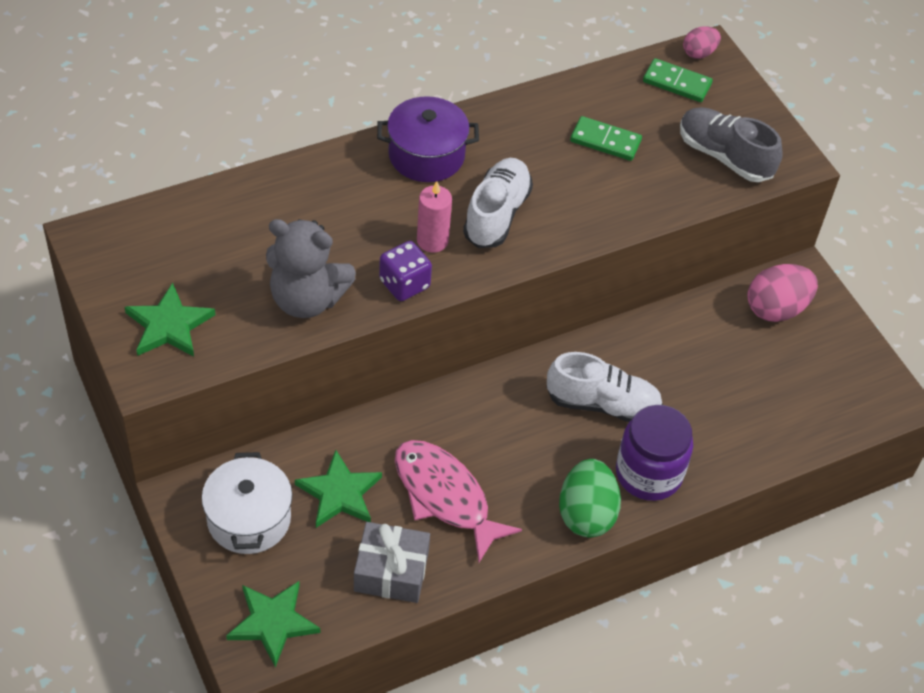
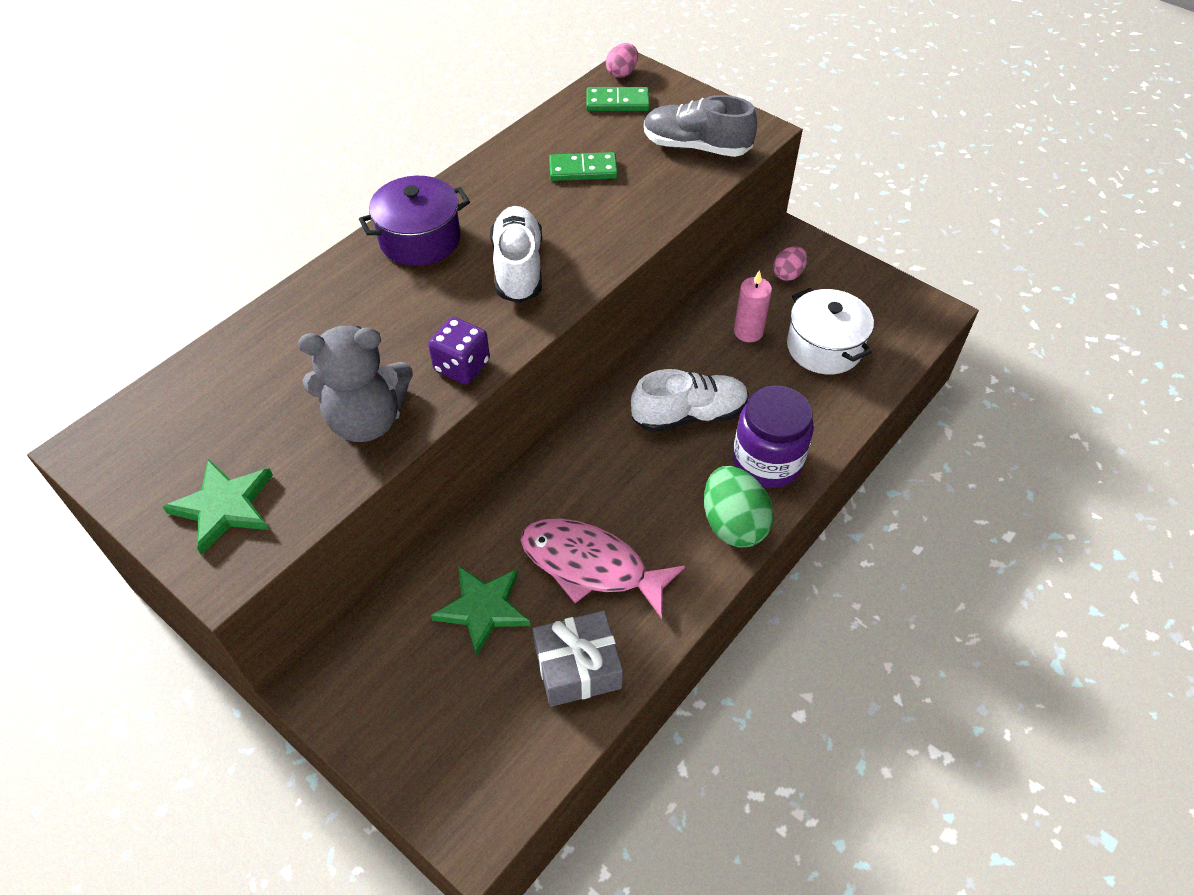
camera: 20 degrees left, 0 degrees up
(249, 519) = (401, 679): white pot -> white pot (824, 347)
(273, 622) = (481, 782): green star -> none
(432, 241) = (468, 315): pink candle -> pink candle (748, 332)
(776, 309) = (788, 274): pink egg -> pink egg, size x0.57

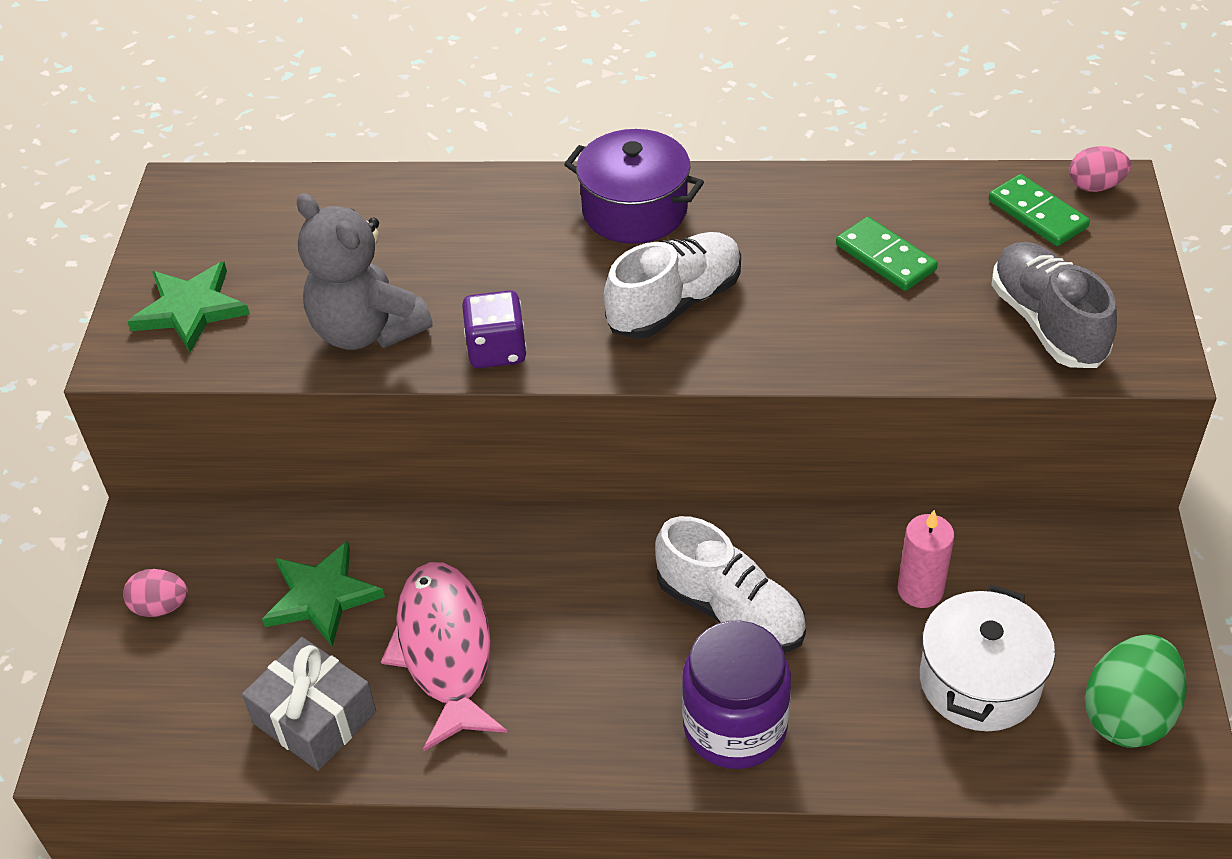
camera: 55 degrees right, 5 degrees down
(733, 524) = (613, 746): green egg -> green egg (1127, 715)
(788, 274) = (1065, 573): pink egg -> pink egg (161, 607)

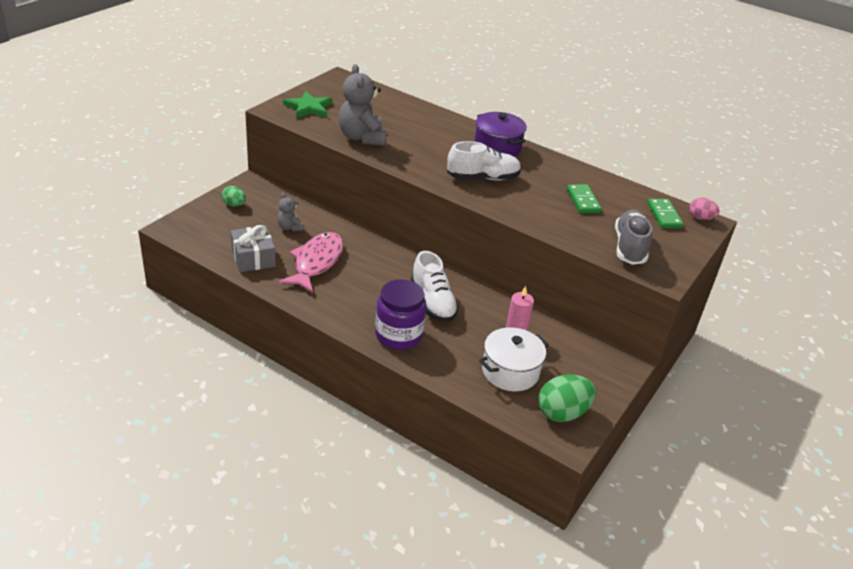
camera: 25 degrees right, 10 degrees down
(161, 607) = (234, 205): pink egg -> green egg
(321, 596) = (290, 227): green star -> grey teddy bear
(497, 350) = (402, 162): purple dice -> none

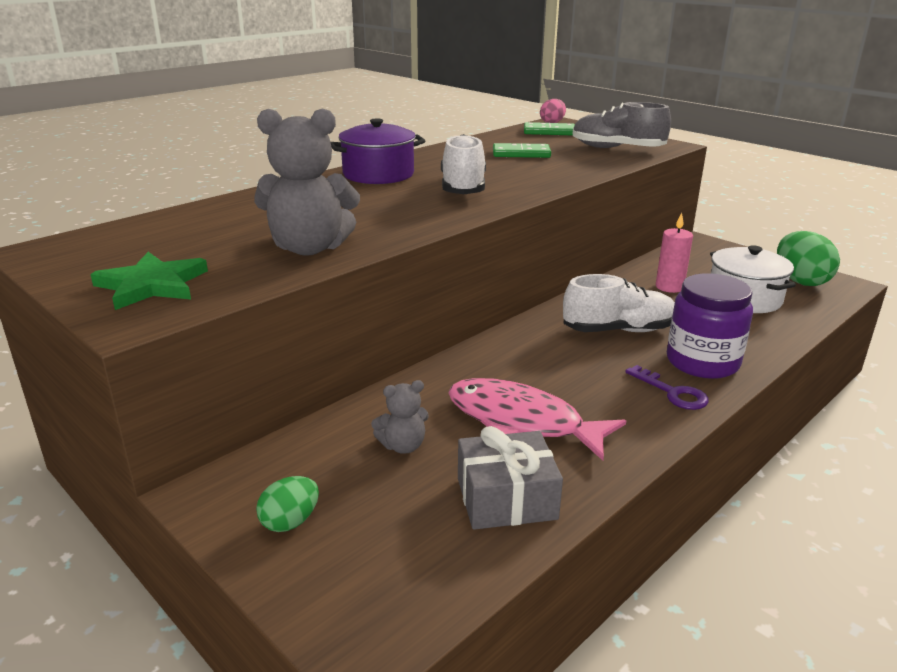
camera: 75 degrees left, 10 degrees down
(357, 318) = (672, 392): none -> purple key

